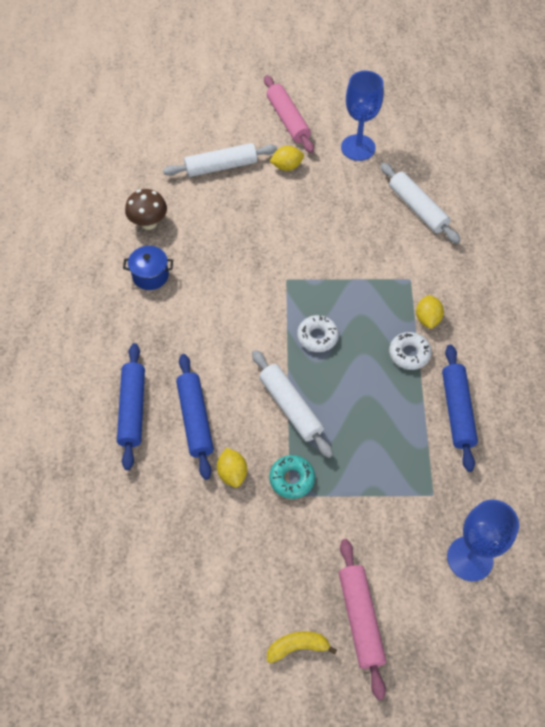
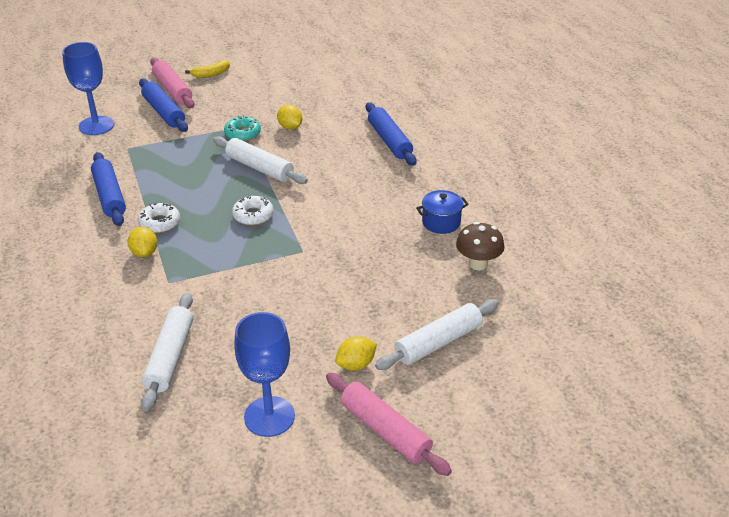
camera: 160 degrees right, 20 degrees down
(195, 419) = (335, 146): blue rolling pin -> blue rolling pin (164, 112)
(417, 208) = (170, 357): white rolling pin -> white rolling pin turned 60 degrees clockwise

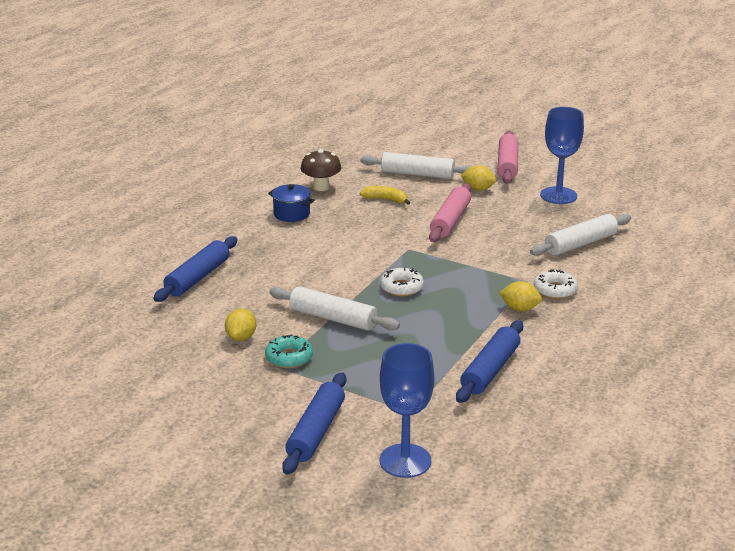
camera: 130 degrees left, 10 degrees down
(144, 253) = (520, 308): yellow lemon -> yellow lemon turned 75 degrees clockwise
(159, 223) = (479, 323): white donut -> white donut (555, 290)
(172, 90) = (261, 457): pink rolling pin -> pink rolling pin (450, 221)
(211, 74) = (188, 451): yellow banana -> yellow banana (385, 200)
(260, 168) = (333, 318): white rolling pin -> white rolling pin turned 60 degrees counterclockwise

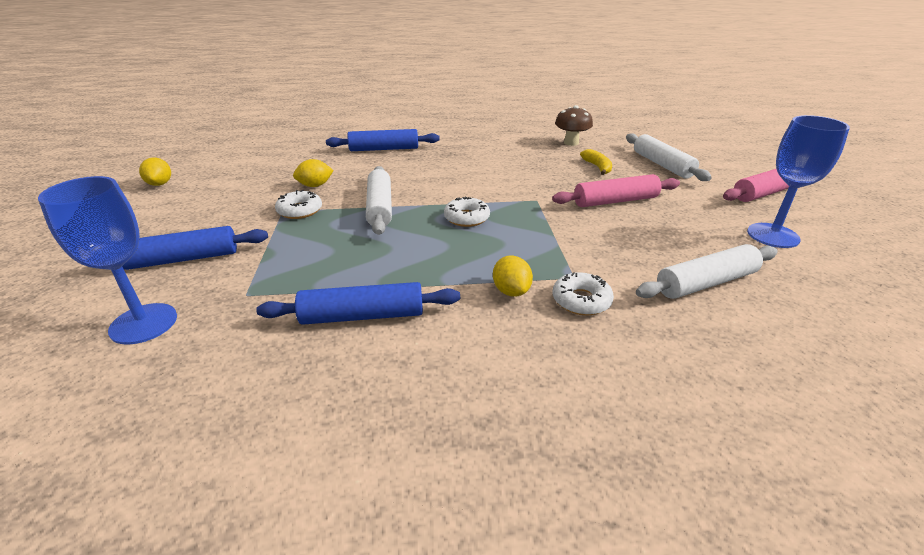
camera: 55 degrees right, 5 degrees up
(289, 358) = (300, 210): turquoise donut -> white donut
(291, 214) = (515, 147): blue pot -> none
(478, 189) = (694, 194): yellow lemon -> yellow lemon (160, 184)
(580, 244) = (706, 283): white rolling pin -> white rolling pin turned 45 degrees counterclockwise

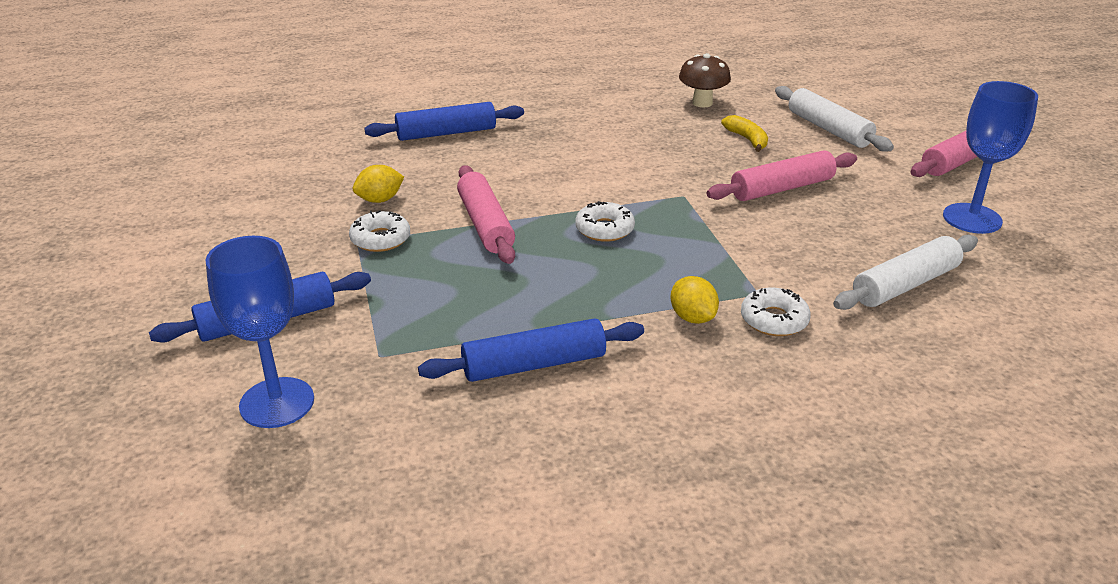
camera: 10 degrees left, 0 degrees up
(160, 184) = (153, 216): yellow lemon -> none
(380, 207) = (485, 224): white rolling pin -> pink rolling pin

